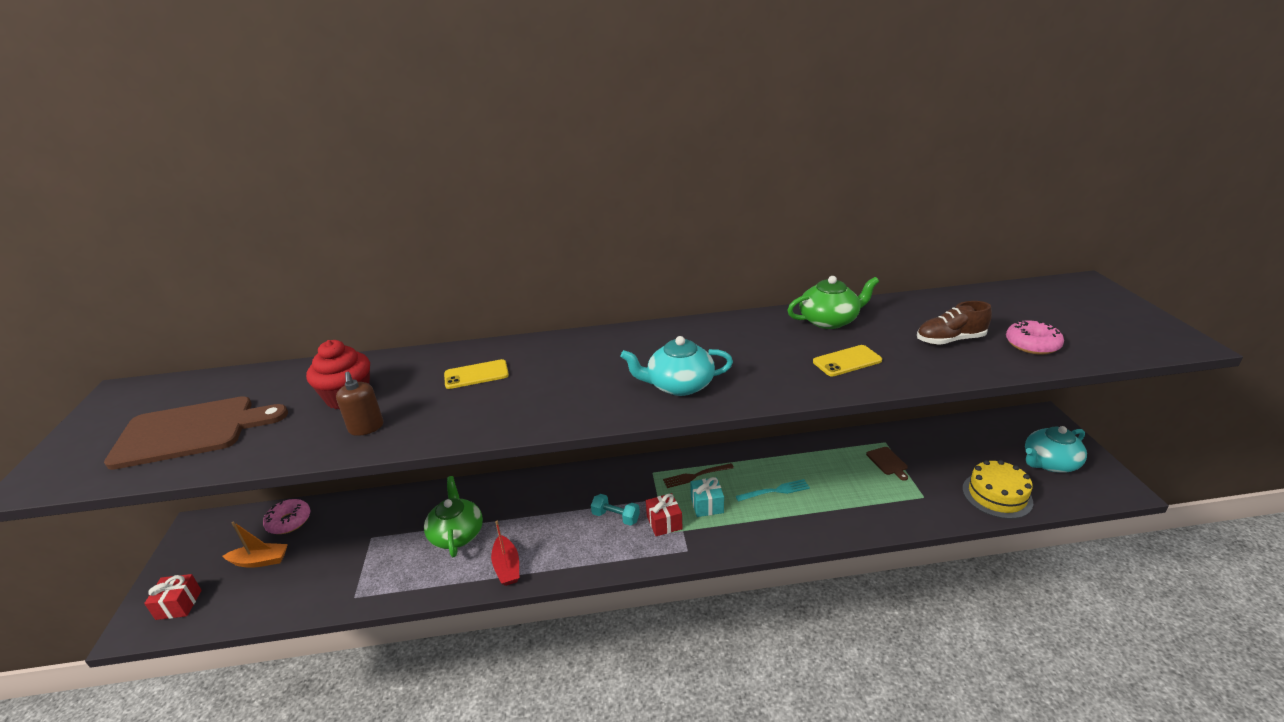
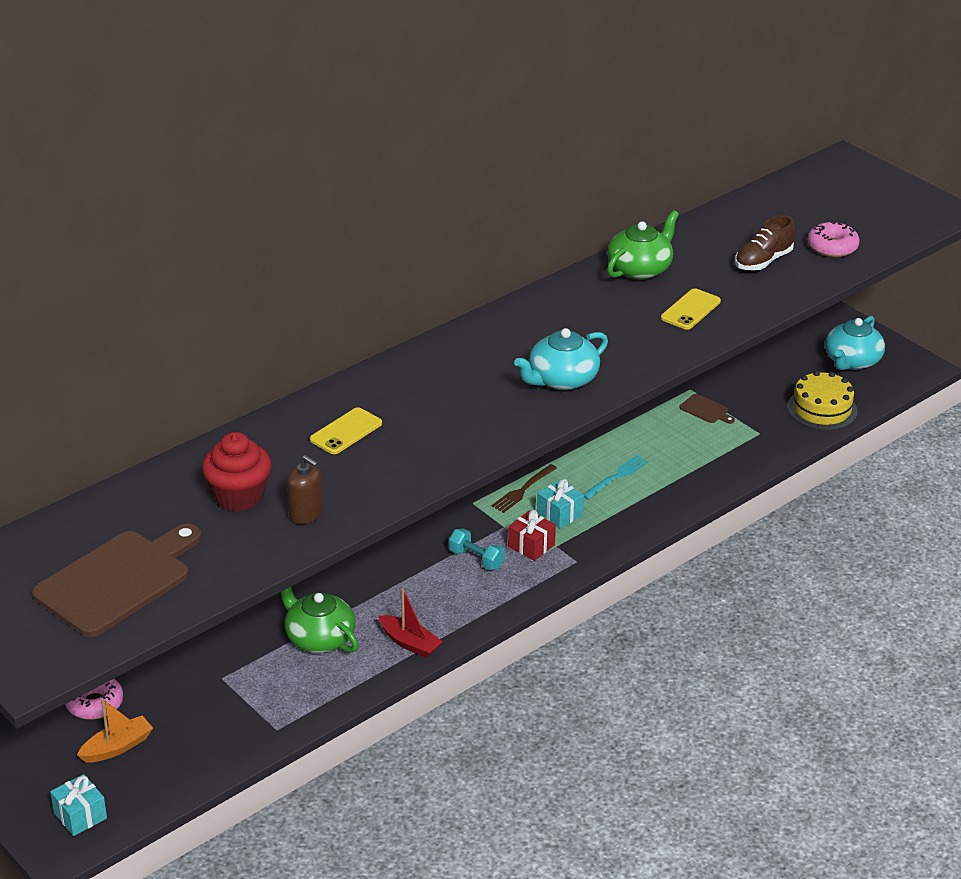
camera: 35 degrees left, 5 degrees up
(179, 605) = (80, 815): red gift -> turquoise gift
(616, 517) = (476, 559): turquoise dumbbell -> turquoise dumbbell turned 45 degrees clockwise

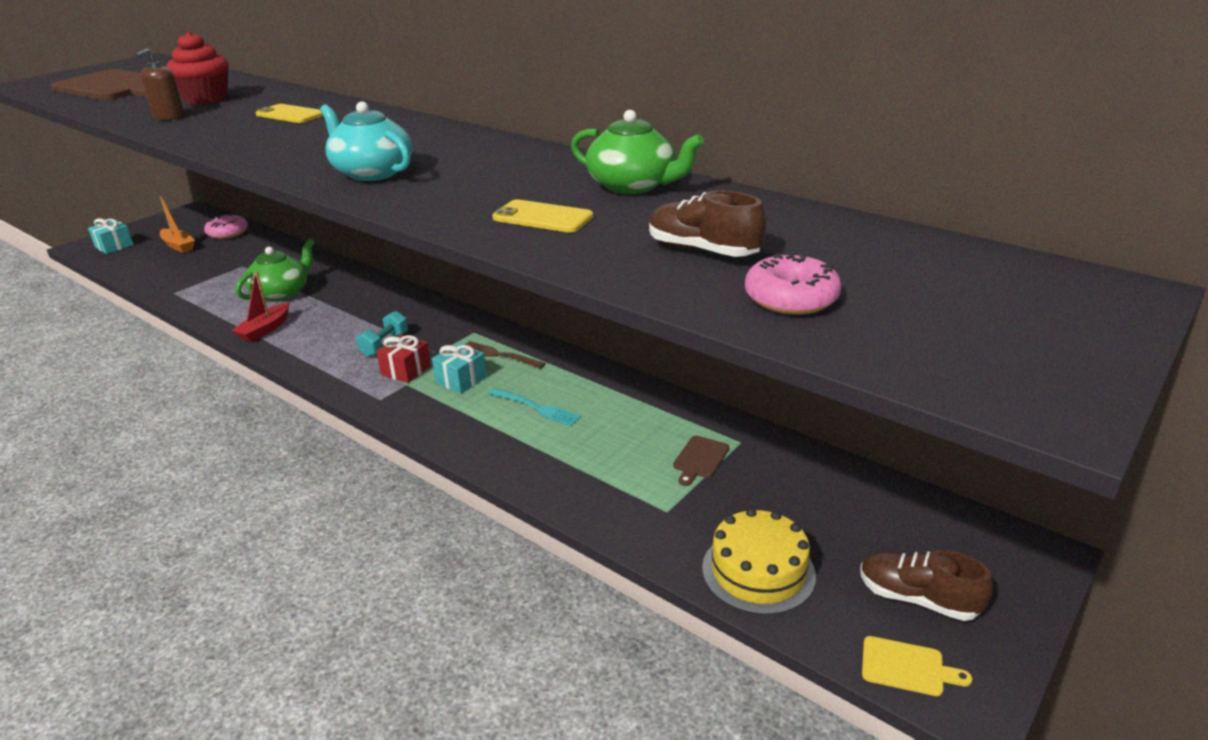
camera: 80 degrees right, 5 degrees down
(852, 361) = (917, 599): turquoise teapot -> brown shoe
(899, 378) = (907, 667): none -> yellow cutting board

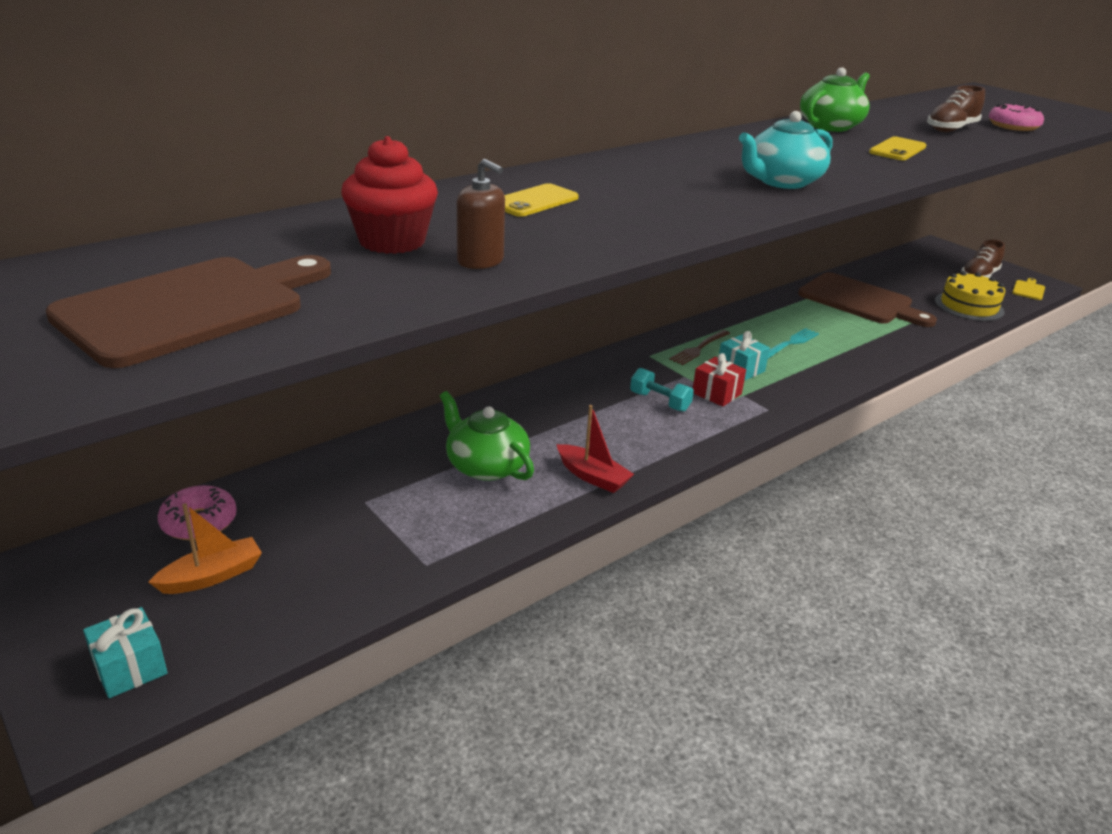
camera: 80 degrees left, 0 degrees up
(700, 459) = (860, 301): brown cutting board -> brown cutting board, size x2.43

